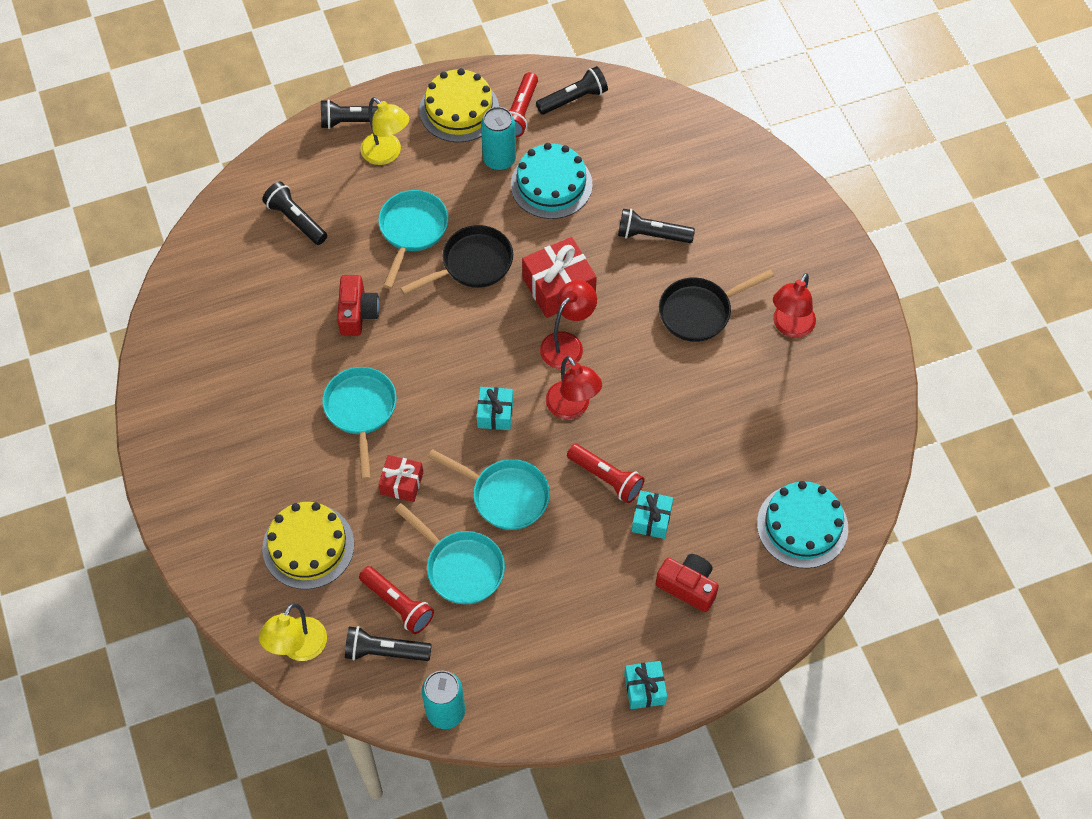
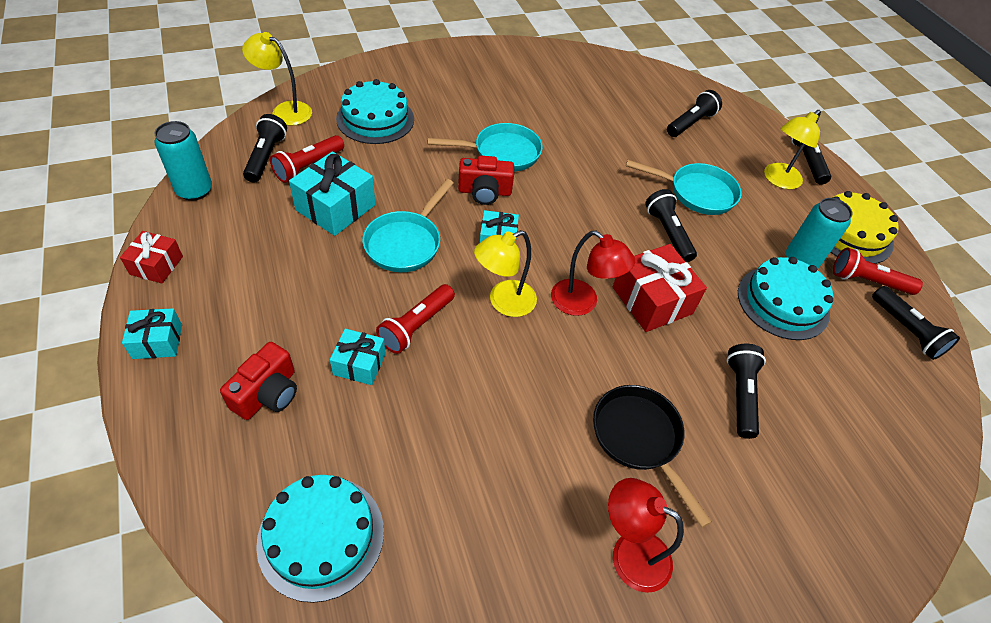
camera: 85 degrees right, 10 degrees down
(308, 546) = (375, 119): yellow cake -> turquoise cake
(357, 313) = (602, 155): red camera -> red camera (484, 192)
(402, 483) = (427, 174): red gift -> red gift (156, 265)
(460, 567) = (335, 207): turquoise pan -> turquoise gift
(472, 264) = (668, 233): black pan -> black flashlight
(572, 408) = (503, 302): red lamp -> yellow lamp

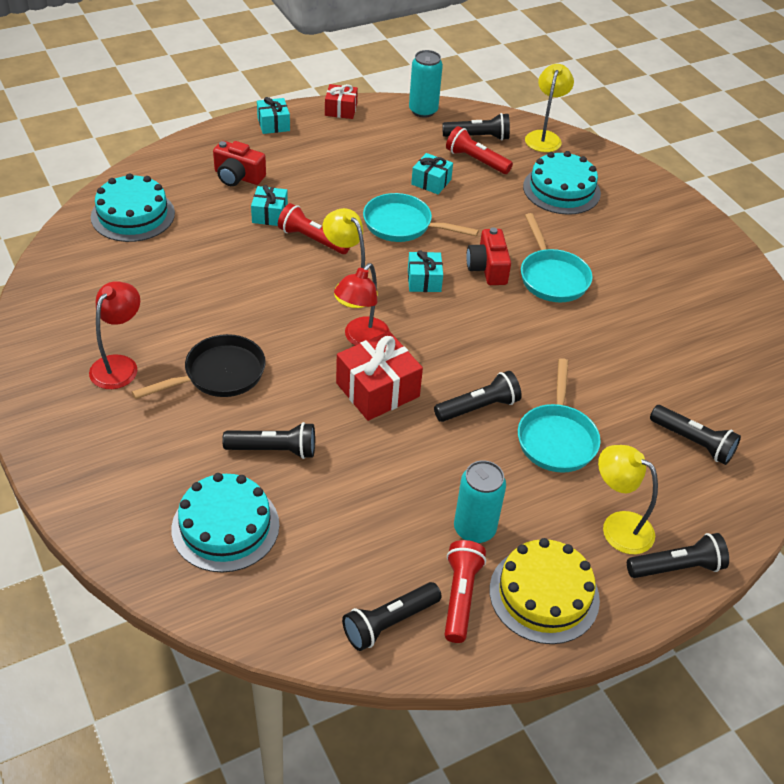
camera: 85 degrees right, 5 degrees down
(335, 207) = (431, 182): turquoise gift -> turquoise gift, size x0.60
(783, 302) = (403, 501): turquoise cake -> turquoise cake (225, 526)

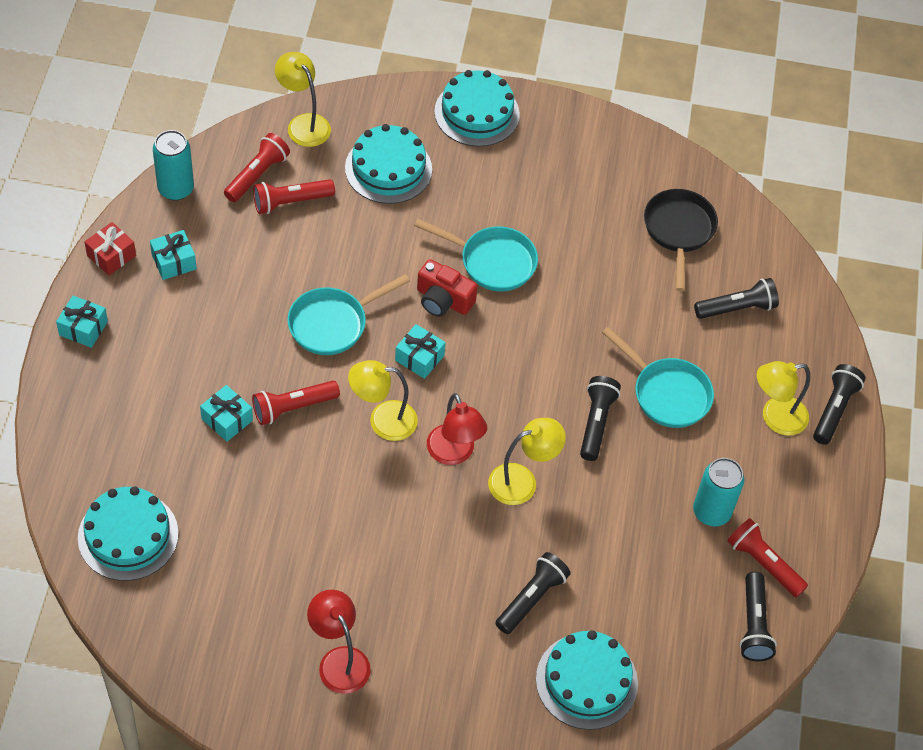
camera: 55 degrees left, 10 degrees up
(219, 374) = (412, 588): black pan -> black pan (678, 231)
(238, 177) = (144, 411): red camera -> none
(377, 390) = (522, 481): red gift -> yellow lamp
(431, 182) = (291, 259): turquoise gift -> turquoise gift (174, 262)
(478, 137) = (257, 175): black flashlight -> red flashlight
(544, 594) = (798, 509): yellow cake -> none
(666, 208) = (477, 113): none -> turquoise cake

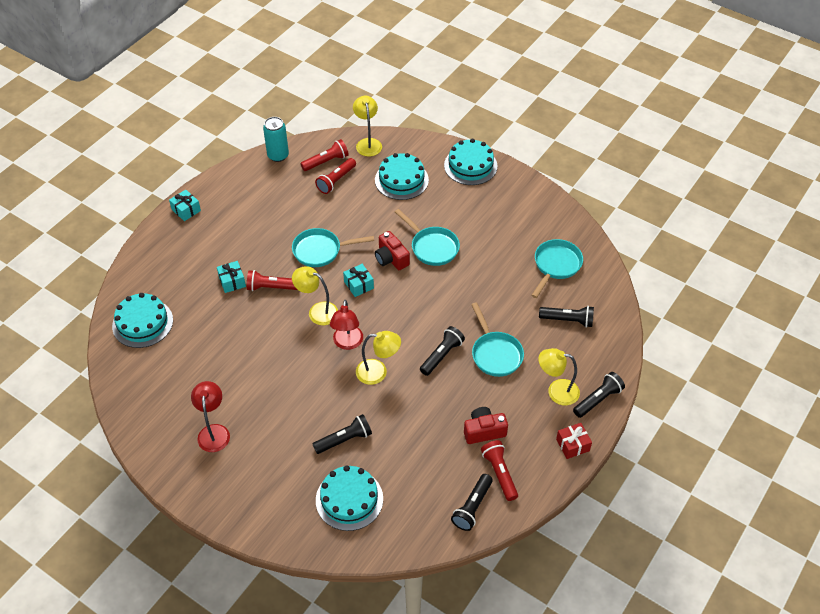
camera: 30 degrees right, 5 degrees down
(111, 255) = (223, 178): red gift -> red gift (572, 445)
(174, 262) = (254, 192): turquoise gift -> none
(290, 202) = (336, 181): red flashlight -> red flashlight turned 60 degrees counterclockwise
(678, 231) = (556, 266): black pan -> turquoise pan
(711, 512) = (484, 431): turquoise can -> red camera

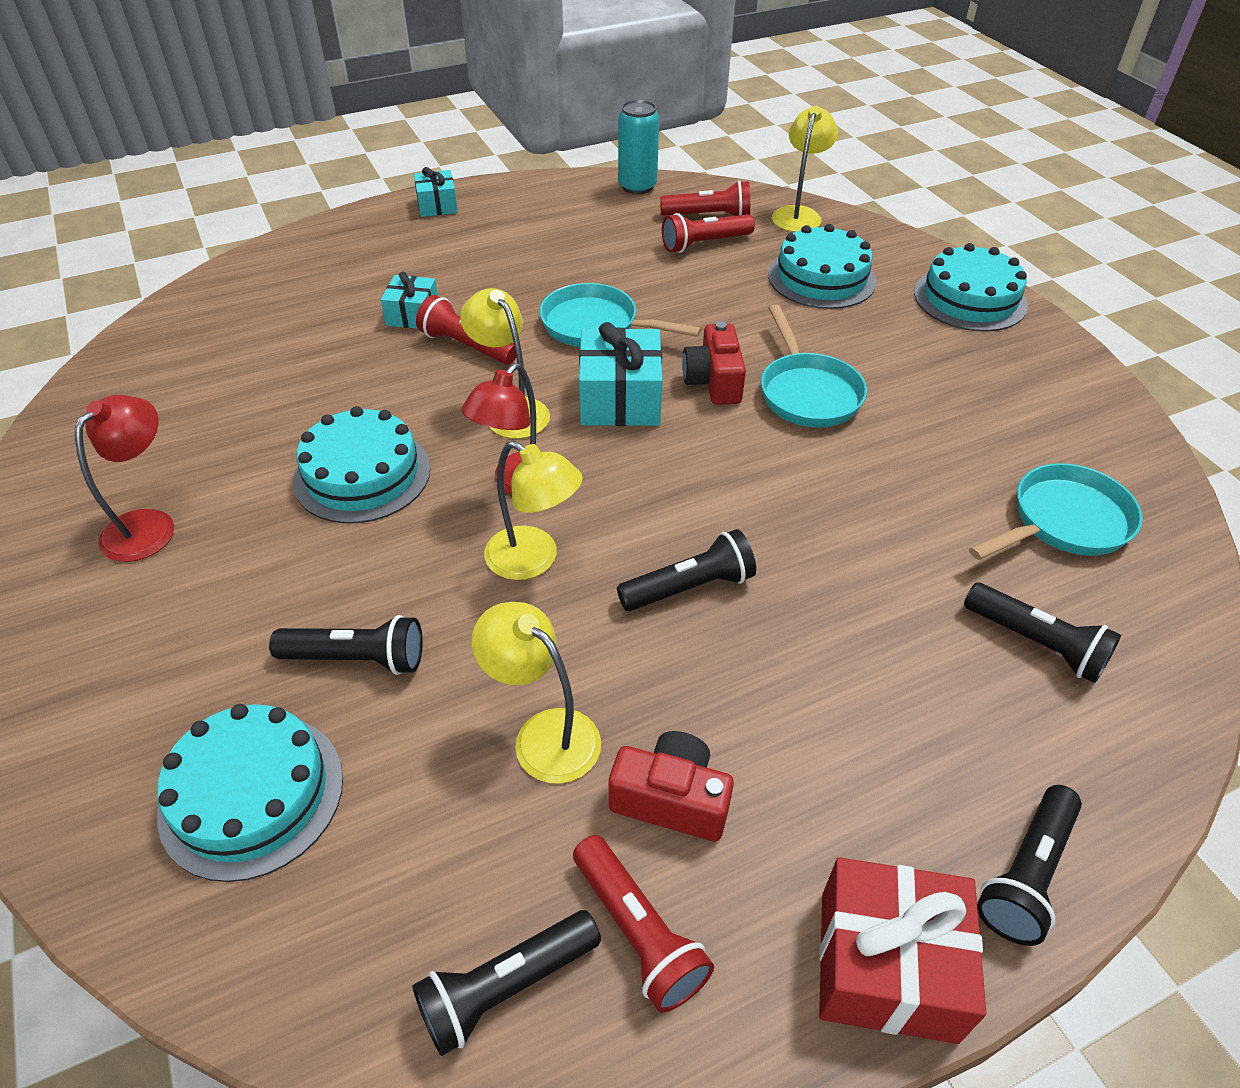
camera: 30 degrees right, 5 degrees down
(142, 323) = (224, 318): turquoise cake -> turquoise cake (362, 474)
(358, 285) = (620, 399): turquoise gift -> turquoise gift, size x1.67
(495, 354) = (813, 637): turquoise pan -> none
(499, 473) = (638, 932): red flashlight -> red flashlight turned 135 degrees clockwise
(556, 391) = (918, 794): yellow lamp -> yellow lamp (544, 734)
(572, 445) = (887, 965): red gift -> red gift, size x1.67
(598, 399) = (1026, 875): black flashlight -> black flashlight turned 135 degrees clockwise

